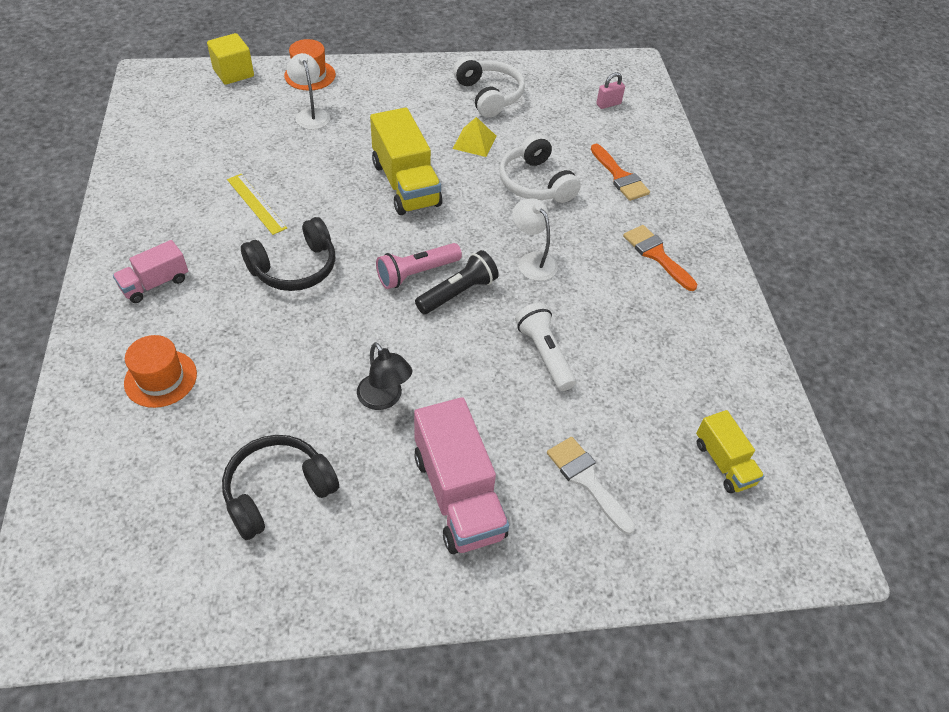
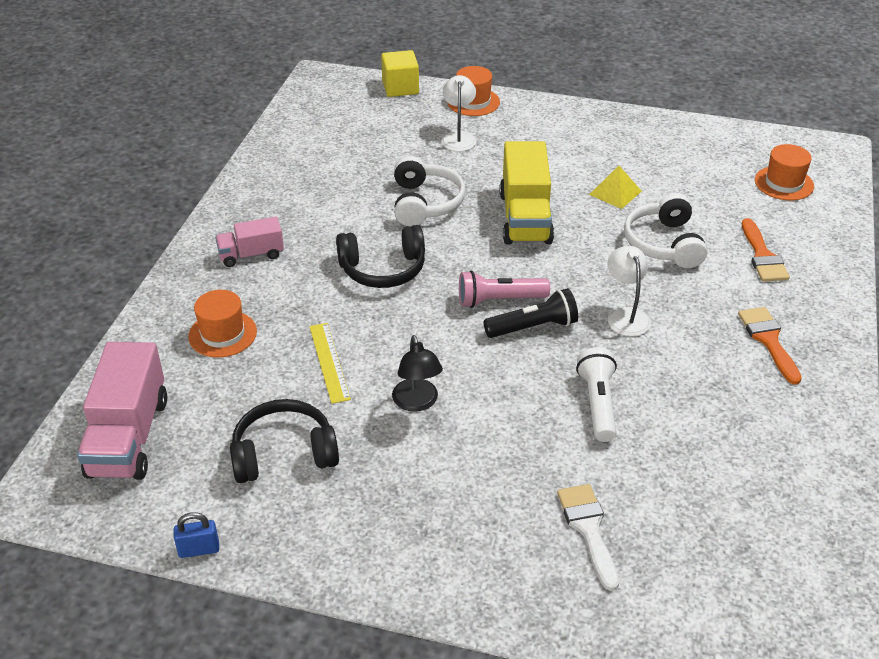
camera: 25 degrees right, 10 degrees down
(234, 625) = (199, 549): none -> blue padlock
(256, 203) = (371, 206): yellow ruler -> yellow ruler (329, 362)
(458, 495) = (450, 504): pink truck -> pink truck (128, 437)
(489, 95) = (651, 152): white headphones -> white headphones (425, 203)
(608, 104) = (784, 183): pink padlock -> orange hat
(724, 463) = (748, 556): yellow truck -> none

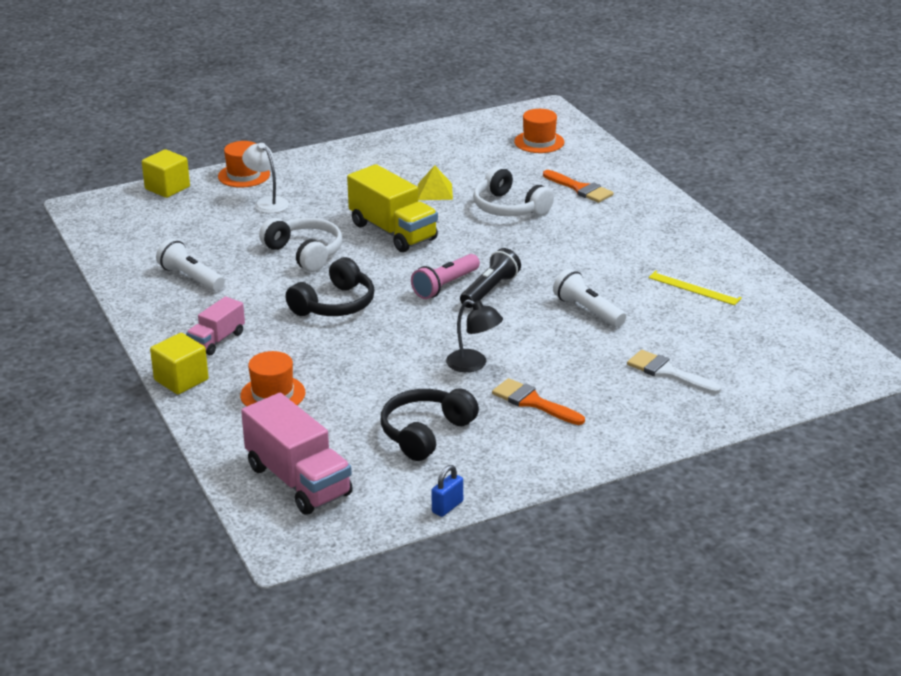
camera: 40 degrees left, 10 degrees down
(179, 279) = (181, 380): none -> yellow cube
(309, 183) = (191, 278): none -> white flashlight
(329, 362) = (379, 372): yellow ruler -> yellow ruler (694, 288)
(625, 315) = (540, 257): white lamp -> none
(768, 340) = (643, 232): orange brush -> orange brush (533, 402)

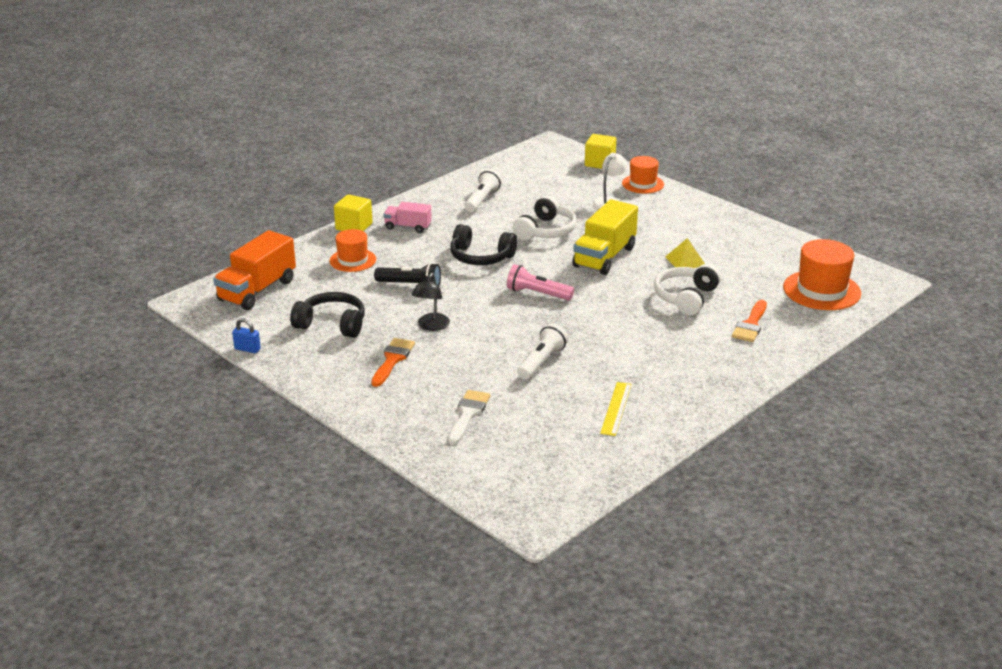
camera: 70 degrees right, 0 degrees up
(298, 481) = (257, 290): pink truck -> orange truck
(490, 290) = (544, 313): black flashlight -> black flashlight (410, 285)
(539, 142) = (821, 290): orange hat -> orange hat, size x1.58

